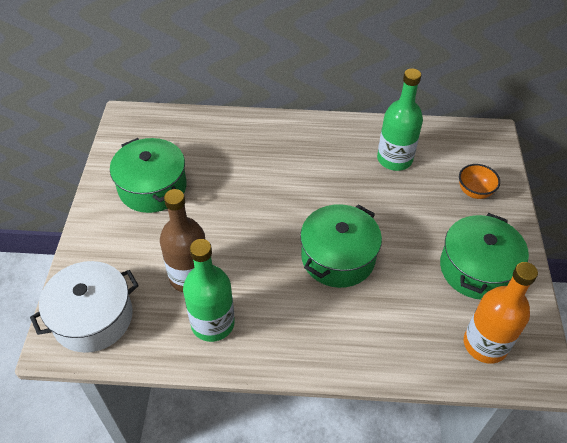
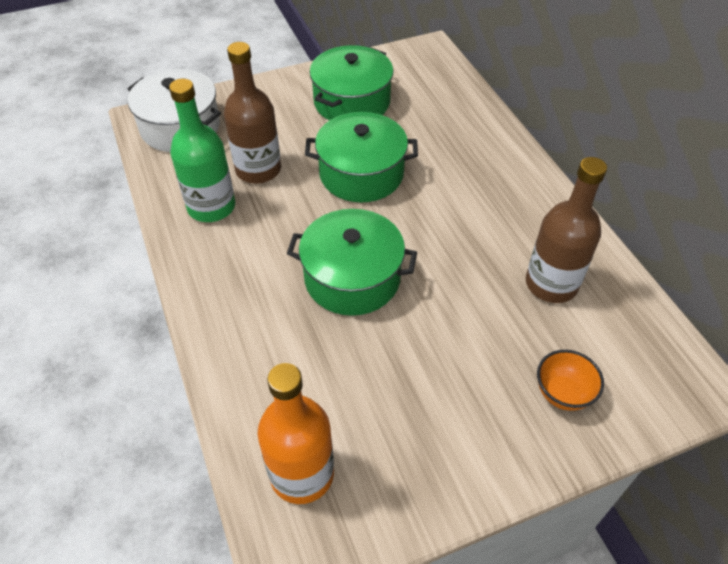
camera: 65 degrees right, 0 degrees up
(394, 159) = (551, 284): green bottle -> brown bottle
(477, 268) = (422, 432): green pot -> green pot (361, 174)

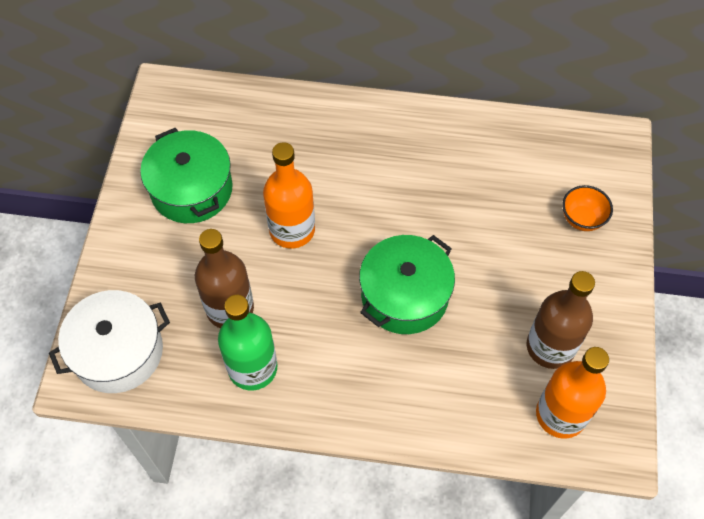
camera: 60 degrees left, 10 degrees up
(361, 174) = (292, 230): green pot -> orange bottle
(551, 284) = (490, 168): brown bottle -> brown bottle (550, 347)

